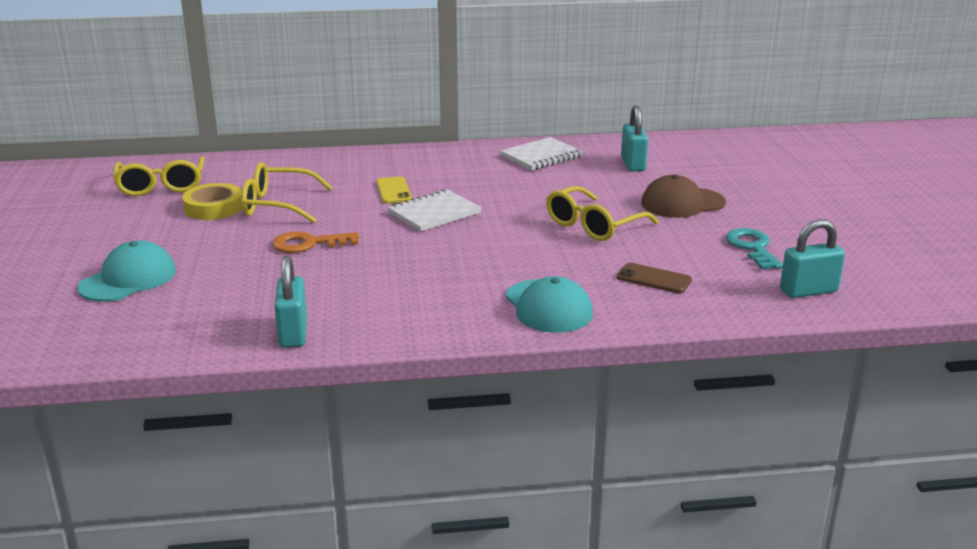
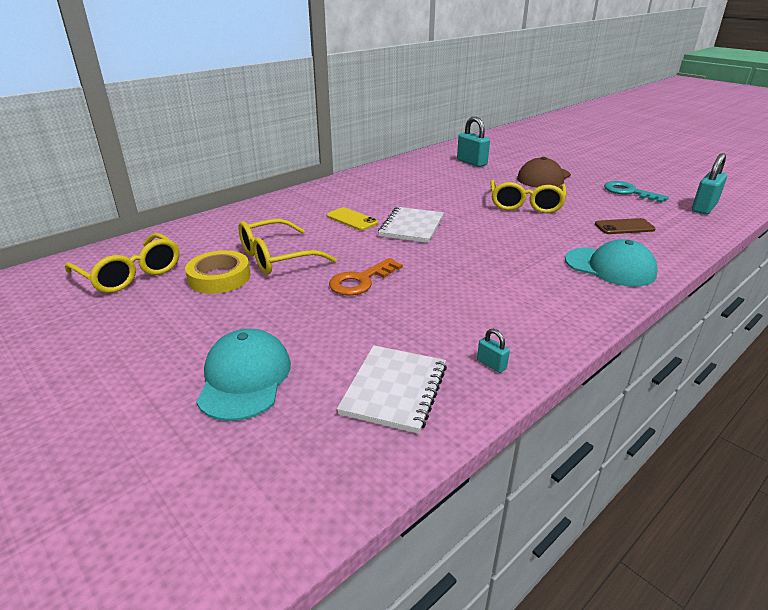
camera: 35 degrees left, 5 degrees up
(293, 333) = (491, 364): turquoise padlock -> turquoise padlock, size x0.48
(541, 156) = (408, 171): white notebook -> white notebook (394, 390)

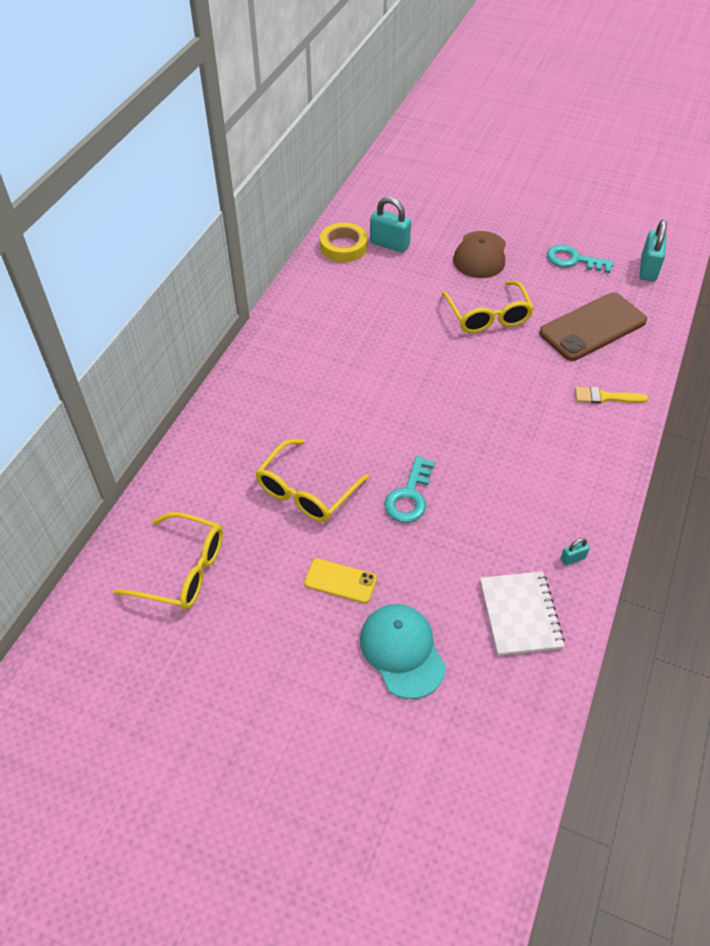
camera: 25 degrees left, 20 degrees up
(219, 277) = (276, 541): yellow tape -> yellow tape (343, 247)
(352, 219) = (334, 401): yellow phone -> yellow phone (340, 581)
(361, 281) = (409, 496): orange key -> turquoise key
(411, 227) = (401, 393): white notebook -> none
(491, 364) = (572, 558): turquoise padlock -> turquoise padlock turned 45 degrees counterclockwise
(610, 267) = (605, 397): turquoise cap -> yellow brush
(624, 227) = (592, 327): brown phone -> brown phone, size x1.94

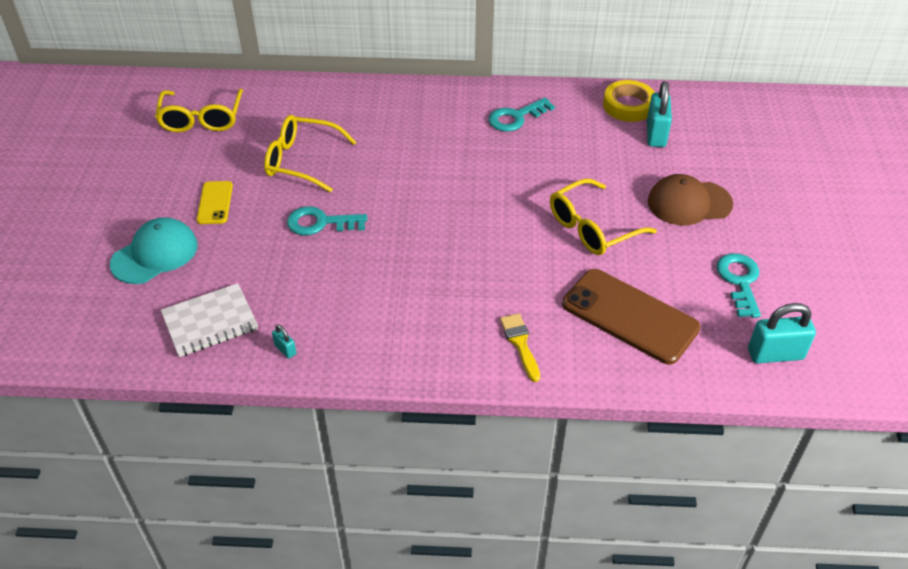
camera: 70 degrees right, 5 degrees down
(322, 318) = (516, 117): none -> turquoise key

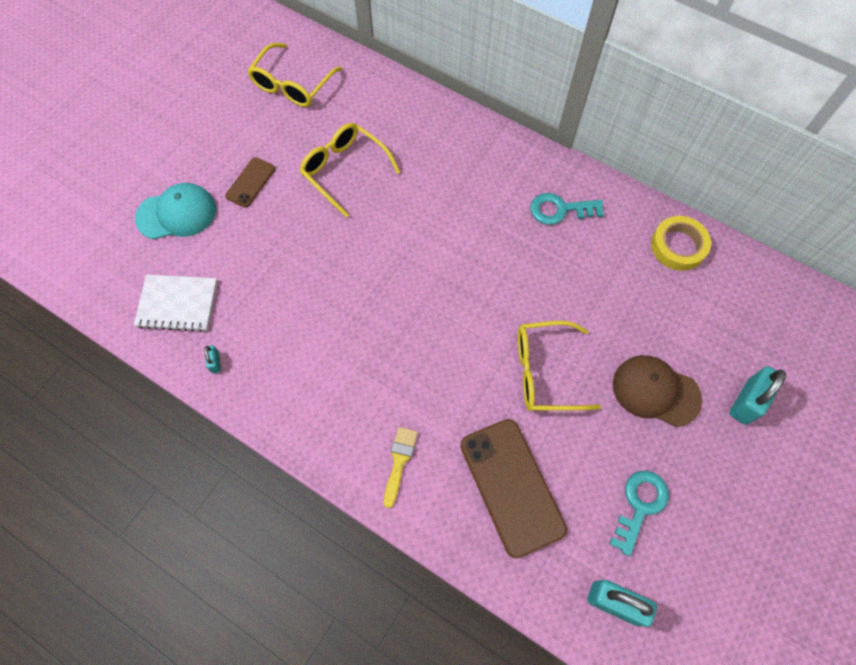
camera: 30 degrees right, 20 degrees up
(215, 203) = (250, 182): yellow phone -> brown phone
(320, 223) = (319, 246): turquoise key -> none
(656, 134) = (681, 294): turquoise padlock -> turquoise padlock (747, 401)

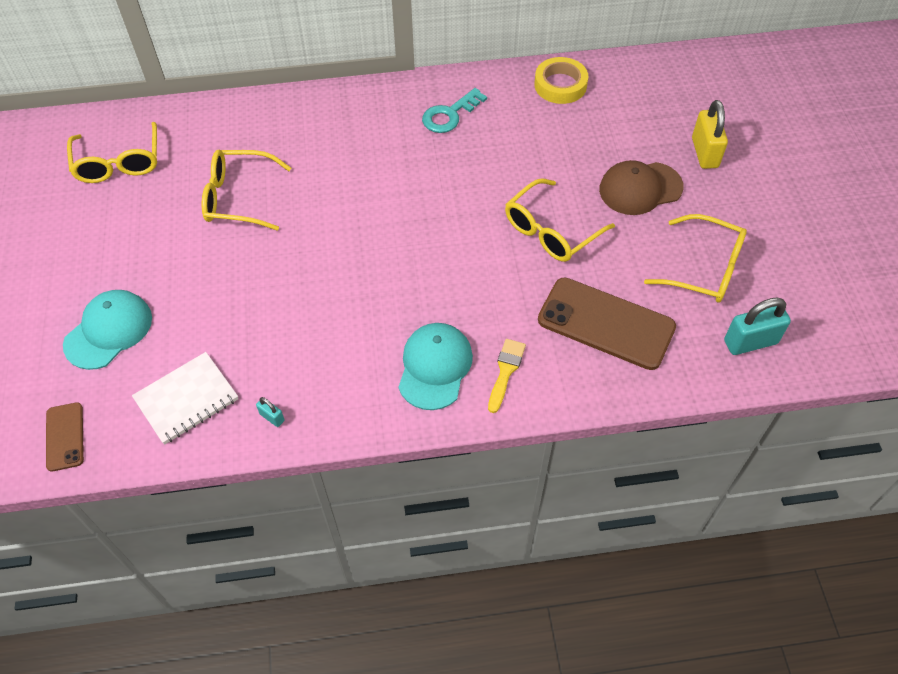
camera: 40 degrees left, 10 degrees down
(250, 182) = (158, 261): brown phone -> brown phone (65, 436)
(353, 415) = (435, 367): none -> turquoise cap
(399, 461) = (505, 371): yellow brush -> yellow brush turned 45 degrees clockwise
(640, 505) = (704, 268): turquoise key -> yellow glasses
(747, 401) = (704, 153): turquoise padlock -> yellow padlock

